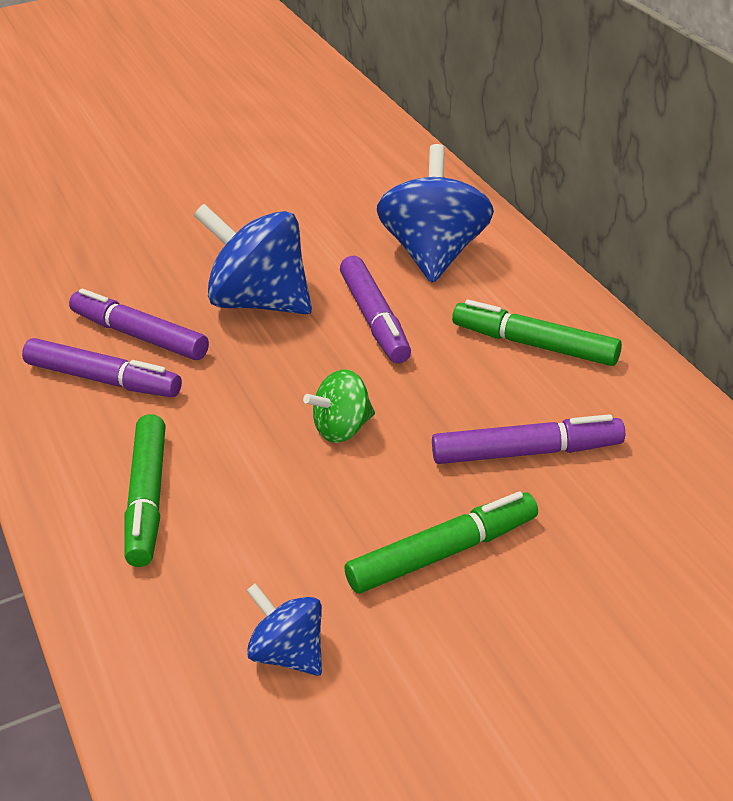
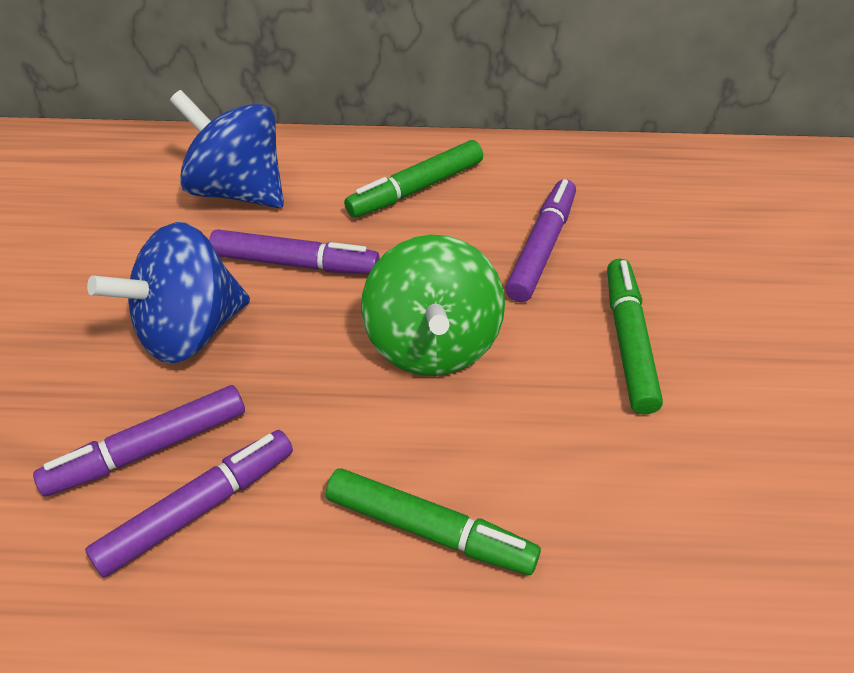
camera: 65 degrees left, 10 degrees up
(288, 654) = (698, 488): blue spinning top -> none
(342, 429) = (432, 343): green spinning top -> green spinning top, size x1.86

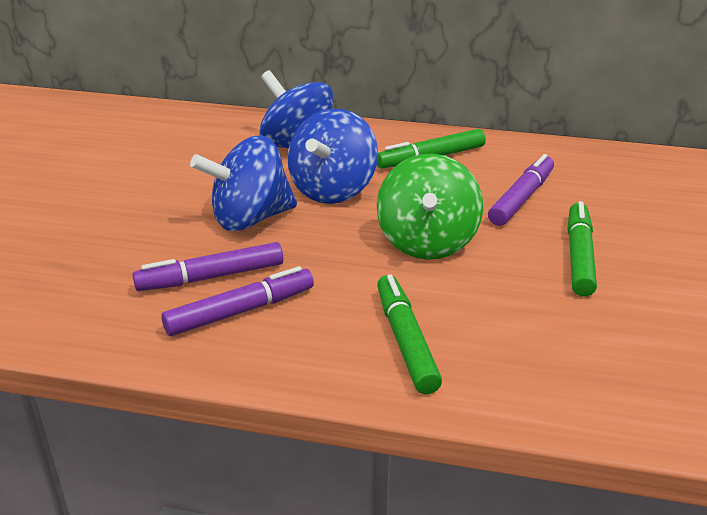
camera: 10 degrees right, 15 degrees down
(295, 263) = (333, 190): purple marker -> blue spinning top
(430, 530) = (405, 341): green marker -> green marker turned 135 degrees counterclockwise

